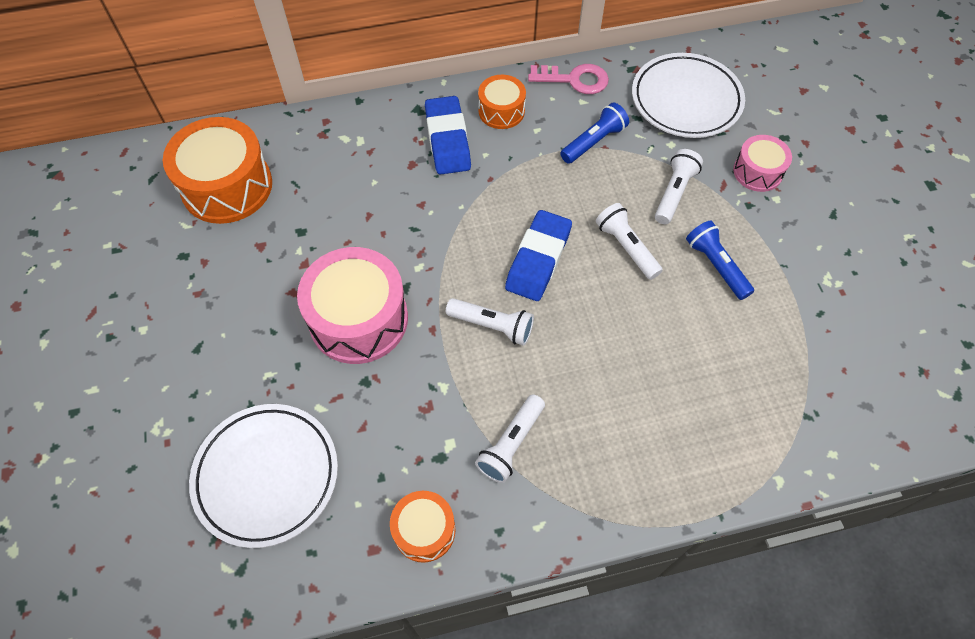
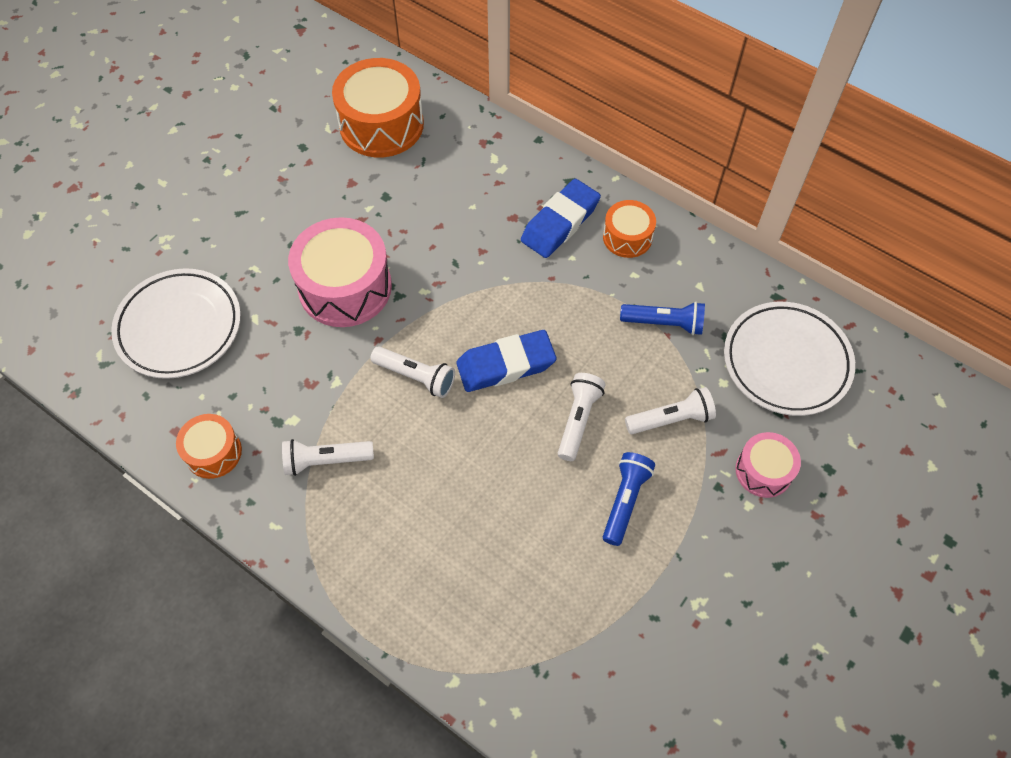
camera: 50 degrees right, 0 degrees up
(492, 326) = (416, 377): white flashlight -> white flashlight turned 45 degrees counterclockwise
(574, 80) = (717, 264): pink key -> none

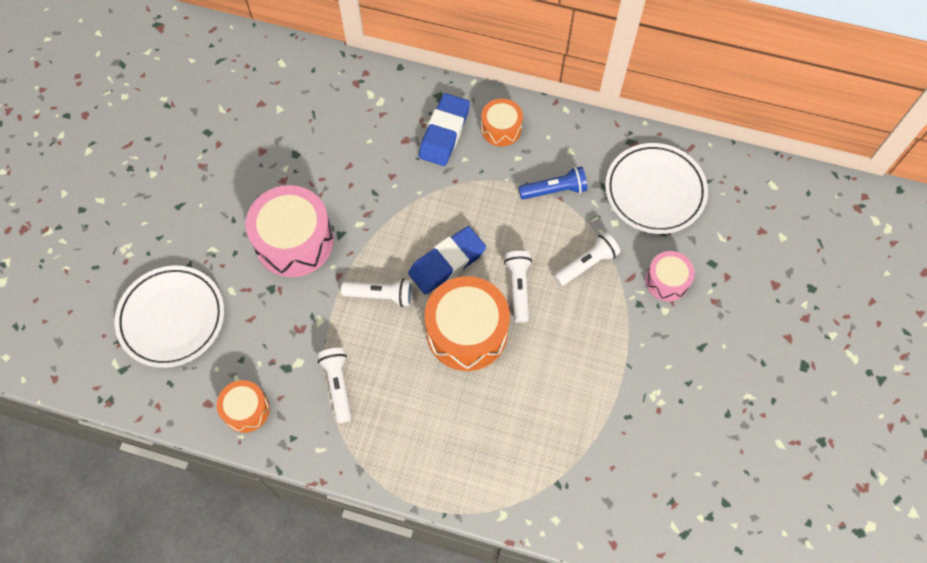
camera: 20 degrees left, 5 degrees up
(326, 460) = (338, 385): white flashlight -> white flashlight turned 105 degrees clockwise
(381, 124) = (266, 92): orange drum -> orange drum (467, 332)
(625, 501) = (576, 338): blue flashlight -> none

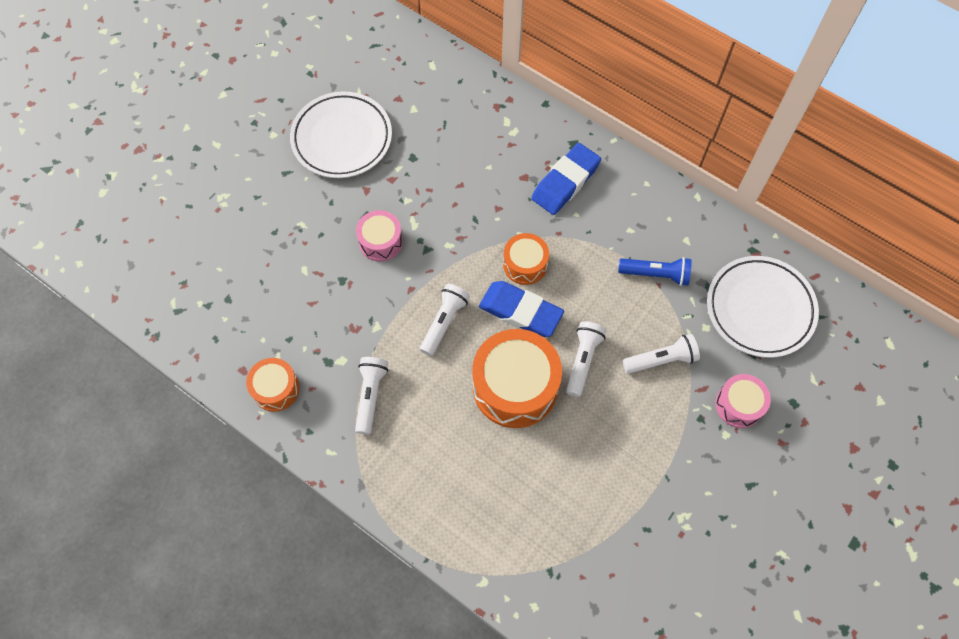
camera: 20 degrees right, 0 degrees up
(172, 318) = (240, 277): white plate -> white plate (342, 138)
(294, 241) = (380, 241): pink drum -> pink drum, size x0.55
(381, 295) = (444, 322): white flashlight -> white flashlight turned 90 degrees counterclockwise
(447, 263) = (520, 312): blue eraser -> blue eraser turned 45 degrees clockwise
(501, 128) = (624, 195): orange drum -> orange drum (525, 264)

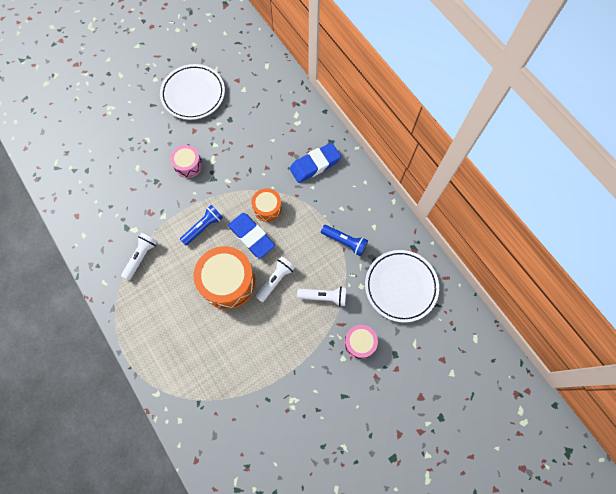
camera: 20 degrees right, 5 degrees up
(276, 389) = (90, 233): orange drum -> none
(444, 322) = (203, 227): white flashlight -> blue flashlight

